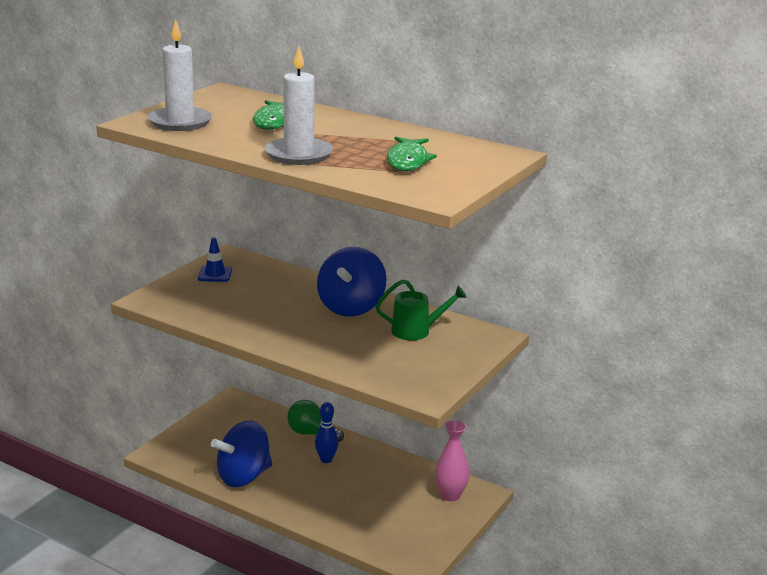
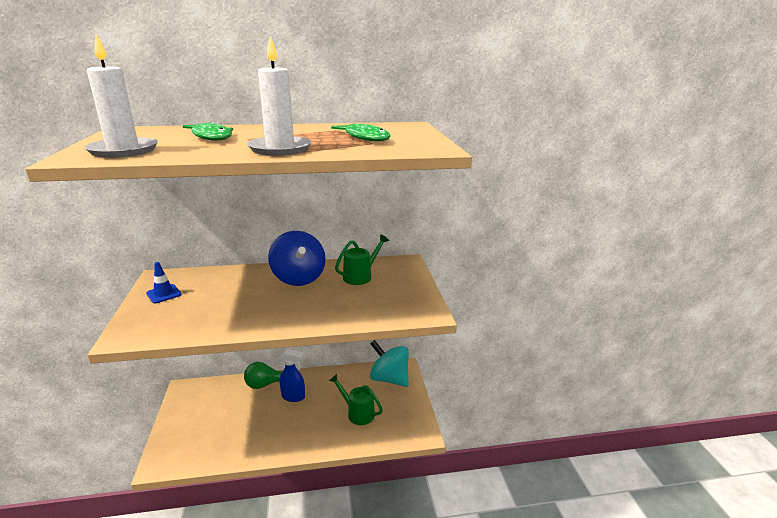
camera: 40 degrees left, 0 degrees up
(243, 476) = (249, 441): blue spinning top -> none
(326, 460) = (293, 397): blue bowling pin -> blue spray bottle
(373, 508) = (357, 413): none -> green watering can
(450, 495) = (389, 379): pink vase -> turquoise spinning top

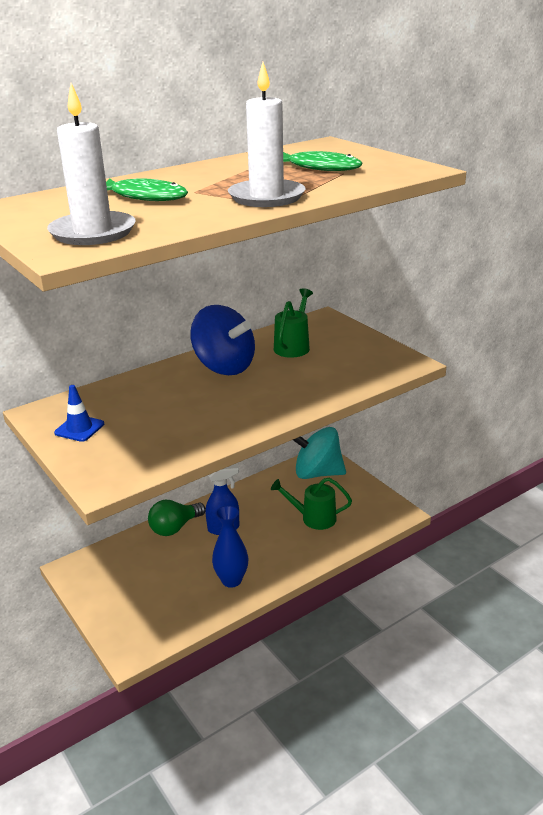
camera: 25 degrees left, 5 degrees up
(263, 438) = (231, 580): none -> blue vase

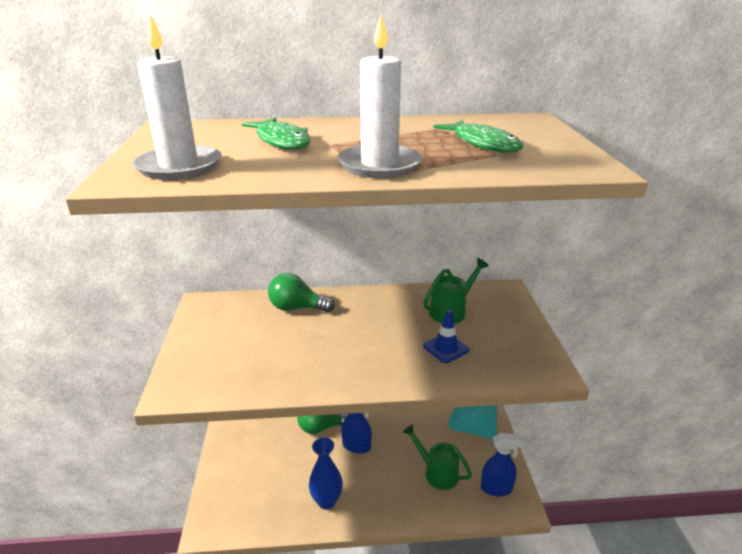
camera: 30 degrees right, 0 degrees up
(79, 428) = (212, 329): blue traffic cone -> blue traffic cone (446, 348)
(147, 386) = (297, 308): none -> green light bulb
(224, 366) = (373, 311): blue spinning top -> none
(371, 508) = (496, 488): none -> blue spray bottle

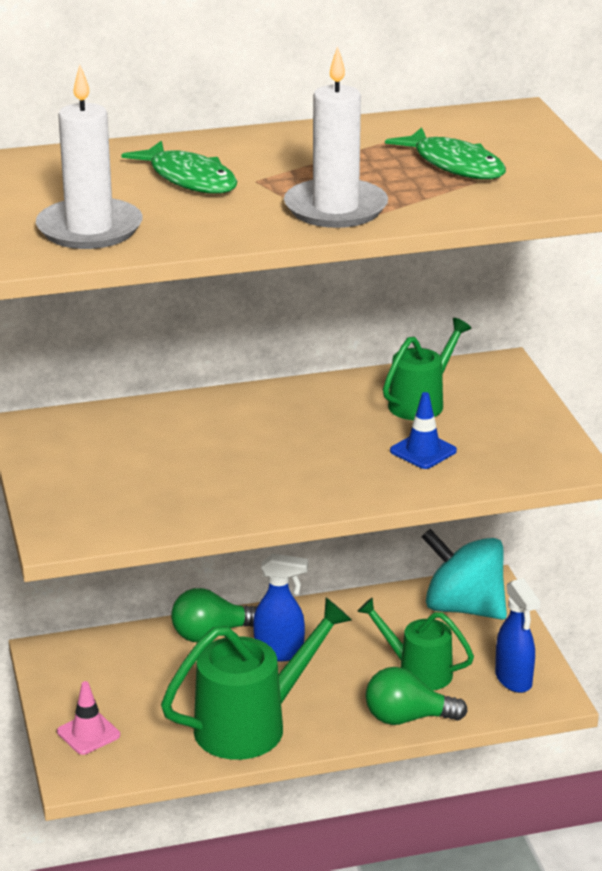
camera: 10 degrees left, 0 degrees up
(226, 493) = (88, 733): none -> pink traffic cone
(297, 308) = (183, 419): green light bulb -> green light bulb (407, 718)
(326, 501) = (252, 724): blue vase -> green watering can
(496, 488) = (513, 680): blue spray bottle -> blue spray bottle turned 75 degrees clockwise

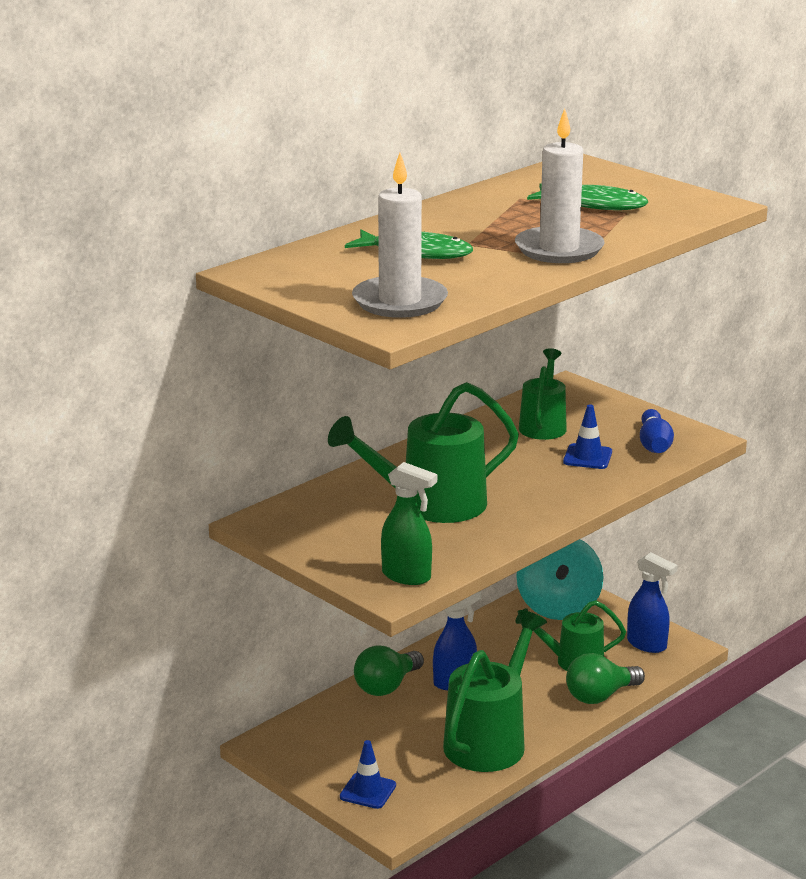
camera: 30 degrees left, 5 degrees down
(88, 733) = (368, 791): pink traffic cone -> blue traffic cone
(92, 524) = (407, 576): none -> green spray bottle
(204, 457) = (430, 505): none -> green watering can
(463, 607) = (558, 607): turquoise spinning top -> turquoise spinning top turned 90 degrees counterclockwise
(511, 457) = (654, 444): none -> blue bowling pin

